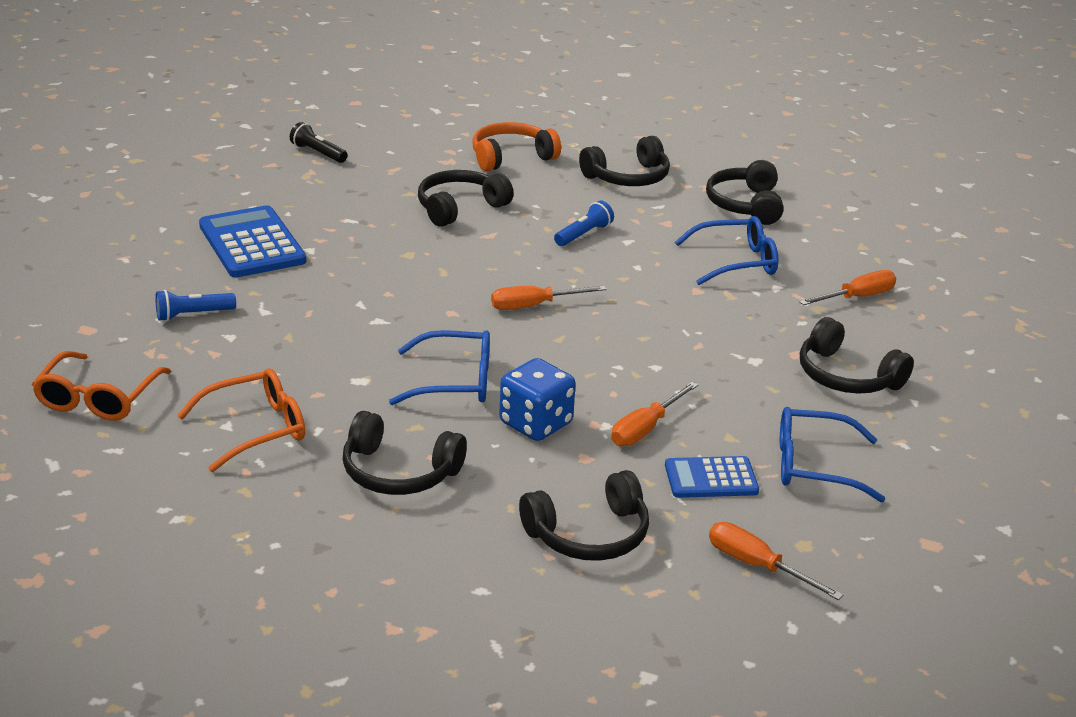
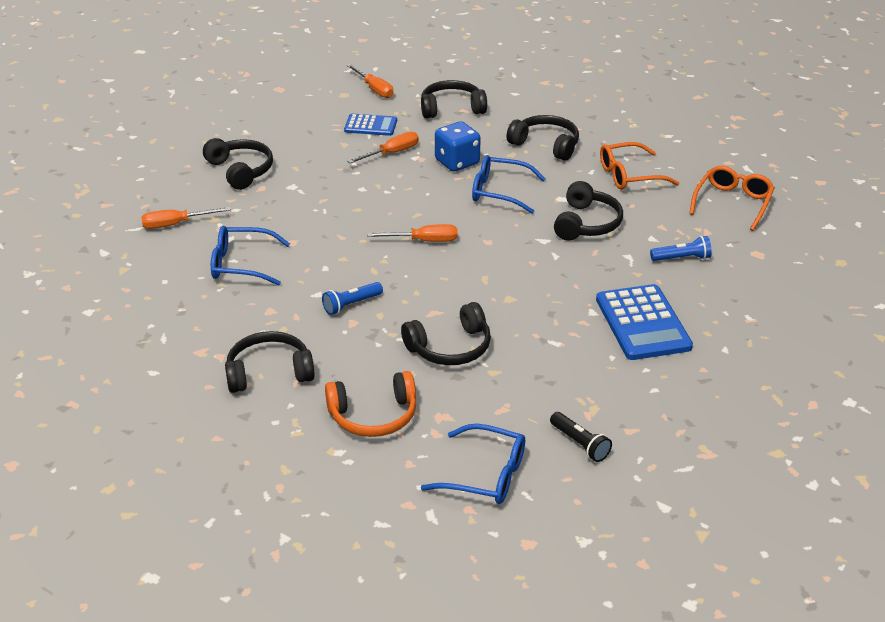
camera: 165 degrees left, 5 degrees up
(745, 205) = (182, 324): black headphones -> black headphones (586, 223)
(815, 466) = (307, 126): blue glasses -> blue glasses (485, 475)

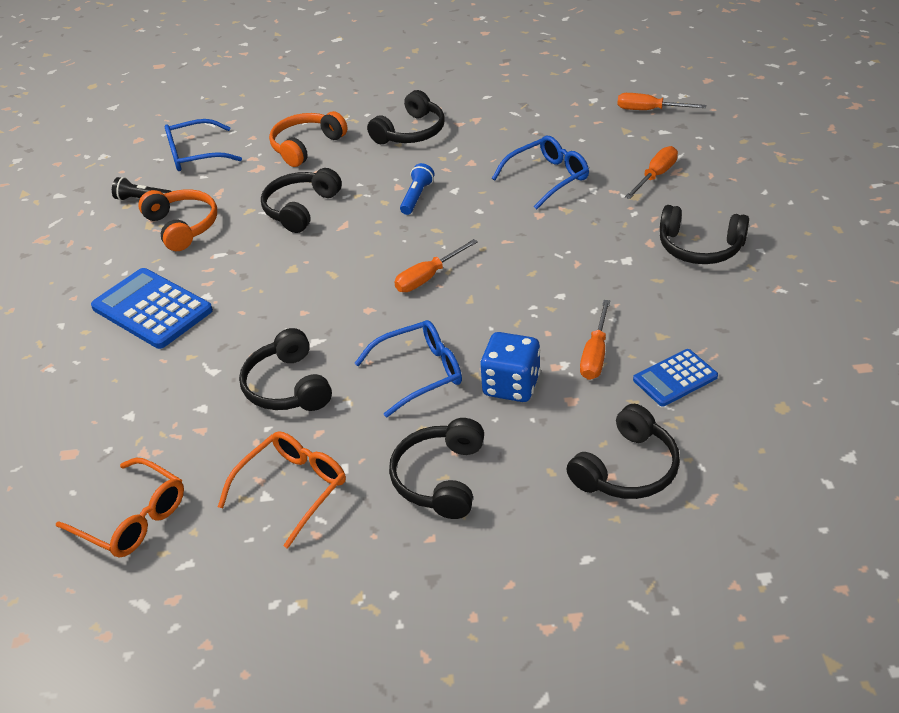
camera: 145 degrees right, 5 degrees up
(374, 89) = (764, 441): orange screwdriver -> orange screwdriver (649, 110)
(546, 145) = (440, 478): black headphones -> black headphones turned 105 degrees clockwise
(564, 389) = (182, 226): none -> orange headphones
(682, 258) = (153, 400): blue flashlight -> none
(732, 203) = (132, 518): orange glasses -> orange glasses turned 45 degrees counterclockwise

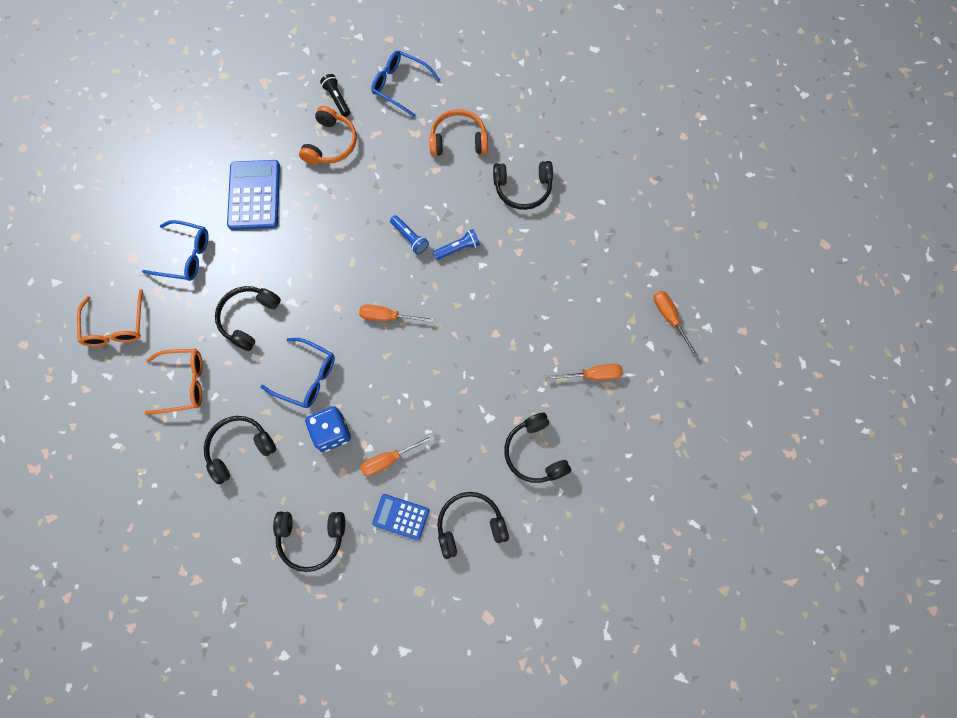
camera: 45 degrees right, 30 degrees up
(300, 209) = (395, 193): black headphones -> black headphones (470, 525)
(362, 222) = (410, 238): none -> blue flashlight
(547, 178) = (537, 310): blue glasses -> blue glasses (184, 255)

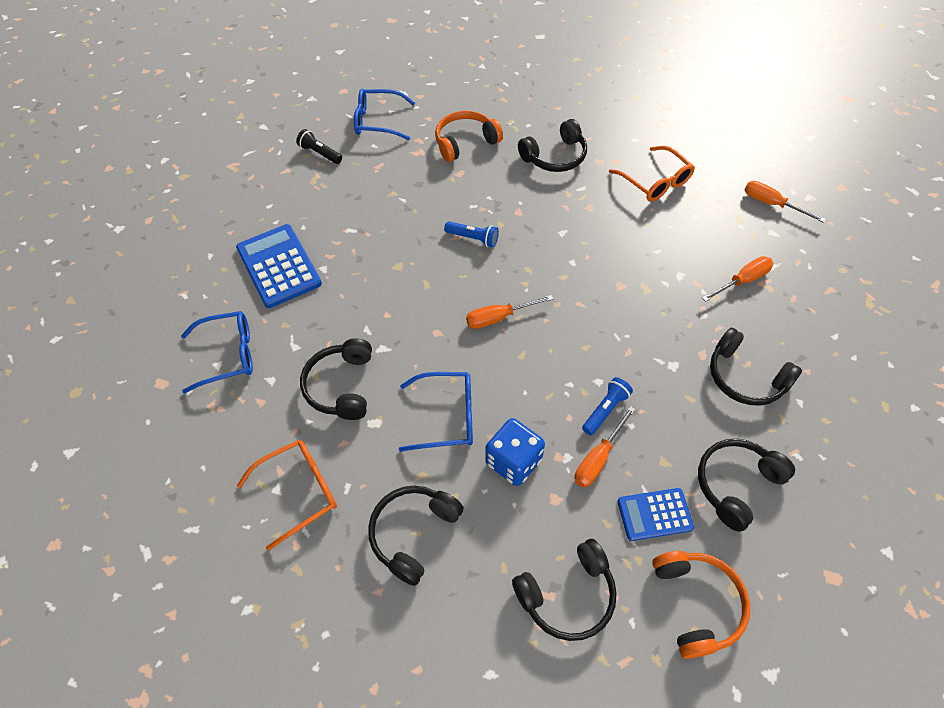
camera: 25 degrees left, 15 degrees down
(115, 326) = (175, 466): orange glasses -> orange glasses (654, 181)
(331, 144) = (336, 191): orange headphones -> orange headphones (696, 603)
(458, 248) = (528, 228): blue flashlight -> blue flashlight (605, 410)

